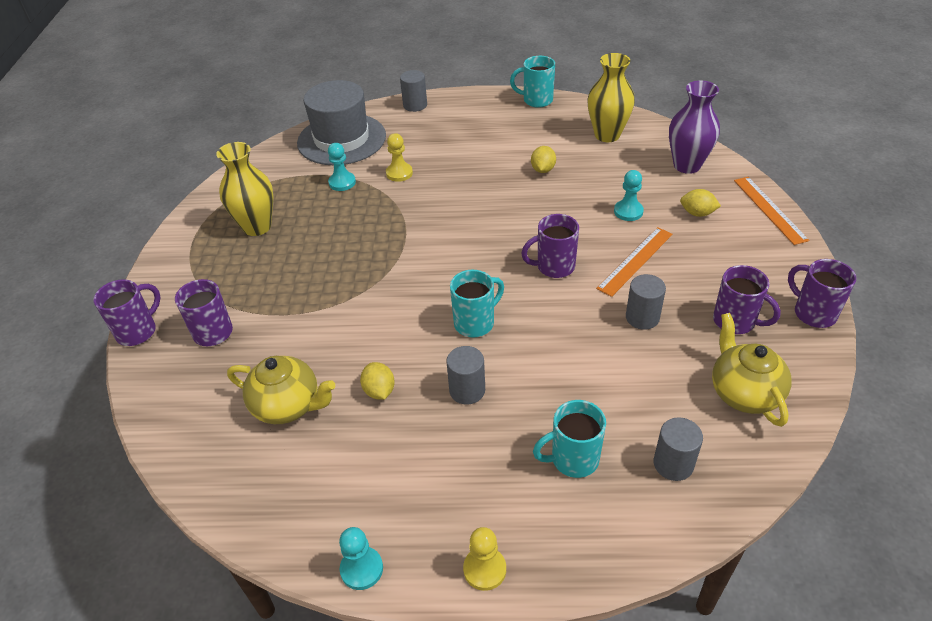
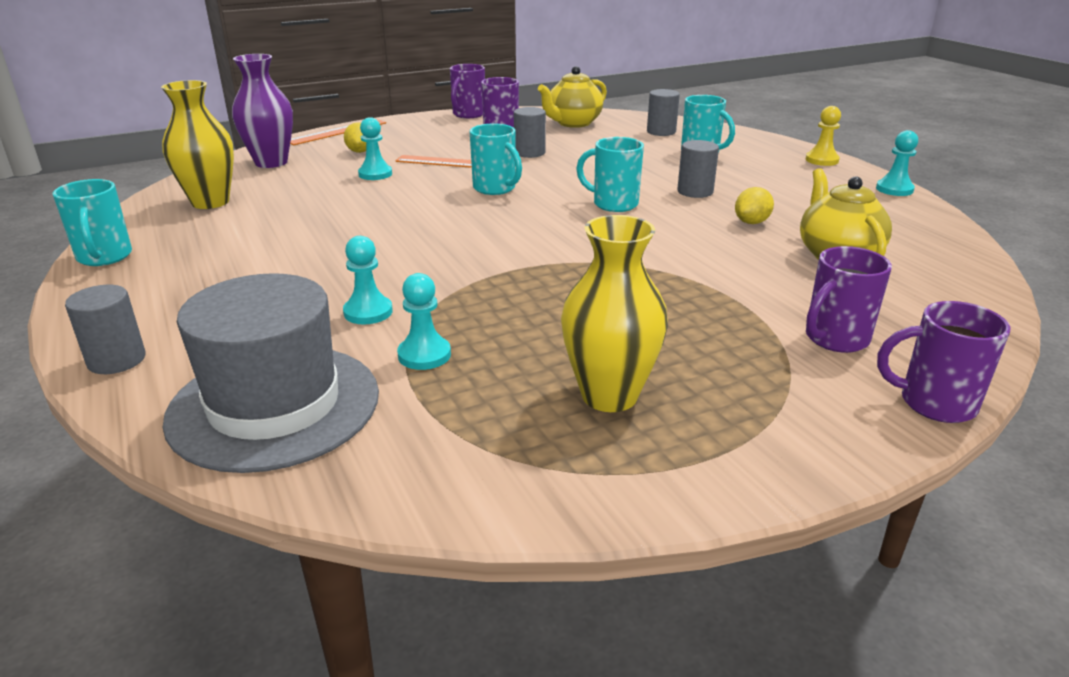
camera: 120 degrees left, 15 degrees down
(399, 173) = (368, 312): yellow pawn -> turquoise pawn
(543, 170) = (310, 222): yellow lemon -> none
(554, 267) = (495, 189): purple mug -> turquoise mug

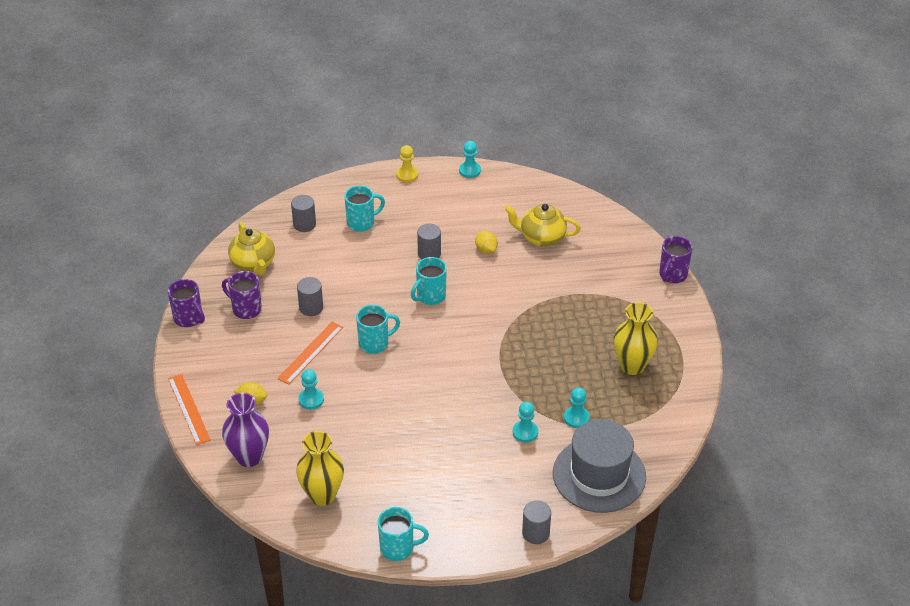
camera: 70 degrees left, 15 degrees up
(835, 339) = (617, 278): purple mug -> none

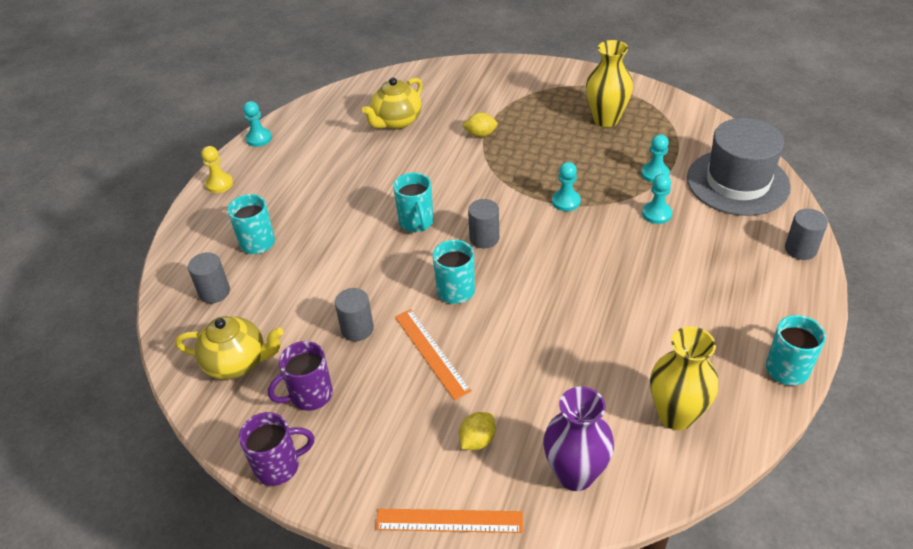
camera: 60 degrees left, 0 degrees up
(311, 400) = (510, 377): turquoise pawn -> turquoise pawn (566, 201)
(429, 254) = (352, 204): grey cylinder -> grey cylinder (484, 238)
(486, 249) = (381, 162): yellow lemon -> yellow lemon (480, 134)
(672, 275) = (508, 63): purple mug -> none

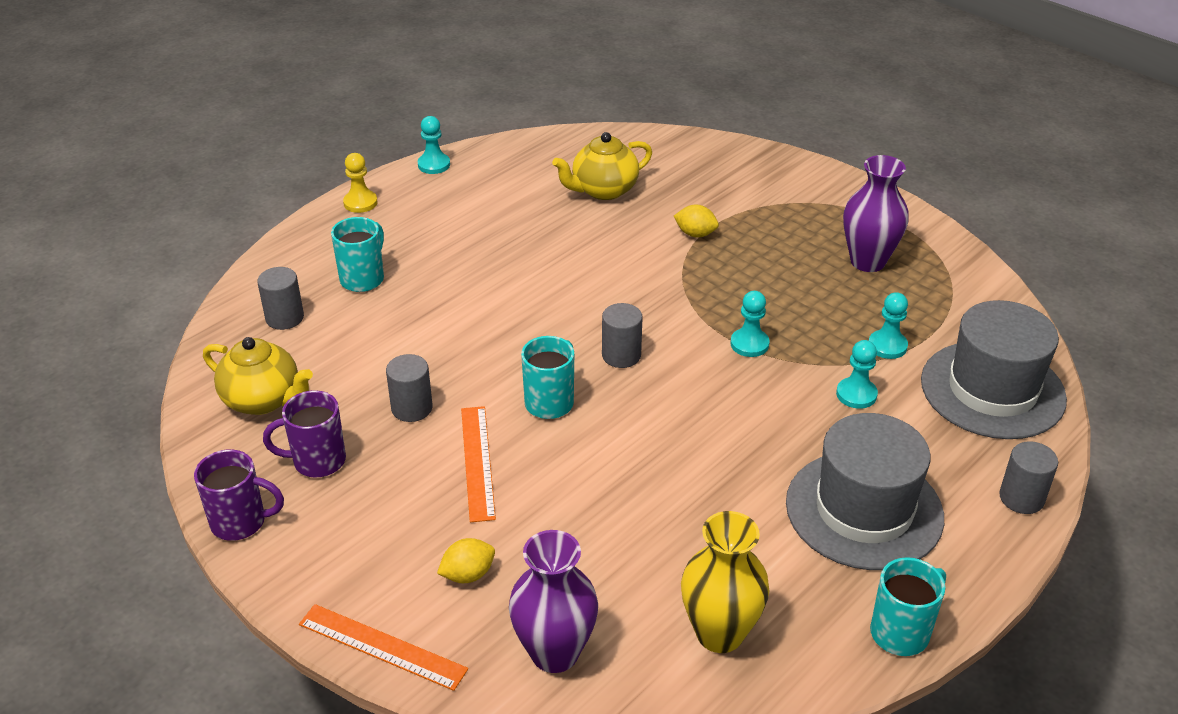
camera: 20 degrees right, 5 degrees down
(416, 222) = (553, 313): turquoise mug -> none
(606, 119) = (867, 261): yellow vase -> purple vase
(711, 292) = (864, 510): none -> grey hat

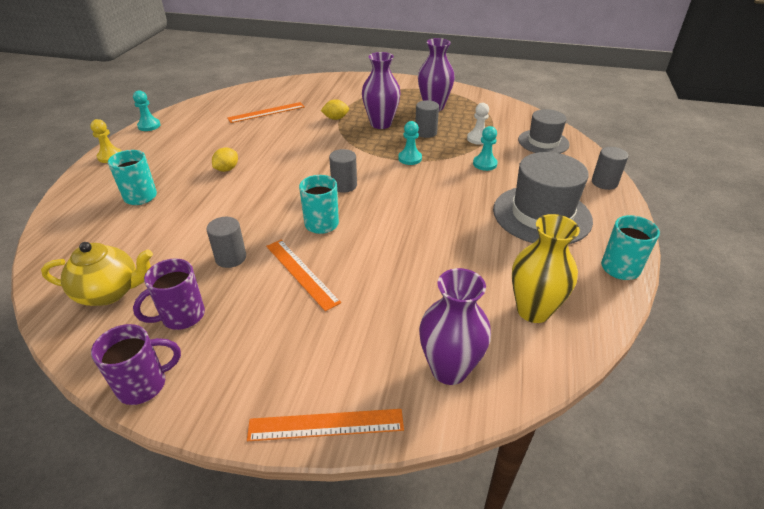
camera: 30 degrees left, 0 degrees up
(284, 318) = (94, 235): grey cylinder -> grey cylinder (425, 132)
(468, 574) = (350, 345): yellow lemon -> yellow lemon (227, 169)
(603, 190) = (266, 112): yellow teapot -> orange ruler
(756, 266) = (381, 124): none -> purple vase
(887, 346) = (478, 139): turquoise pawn -> white pawn
(992, 390) = (543, 142): grey hat -> grey hat, size x0.63

